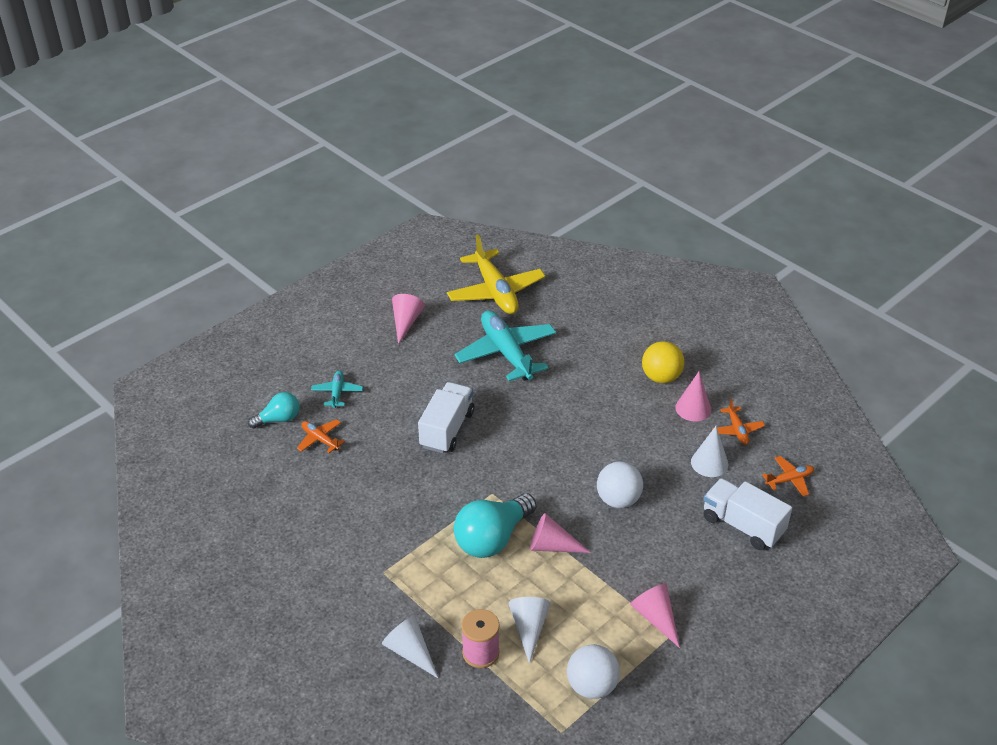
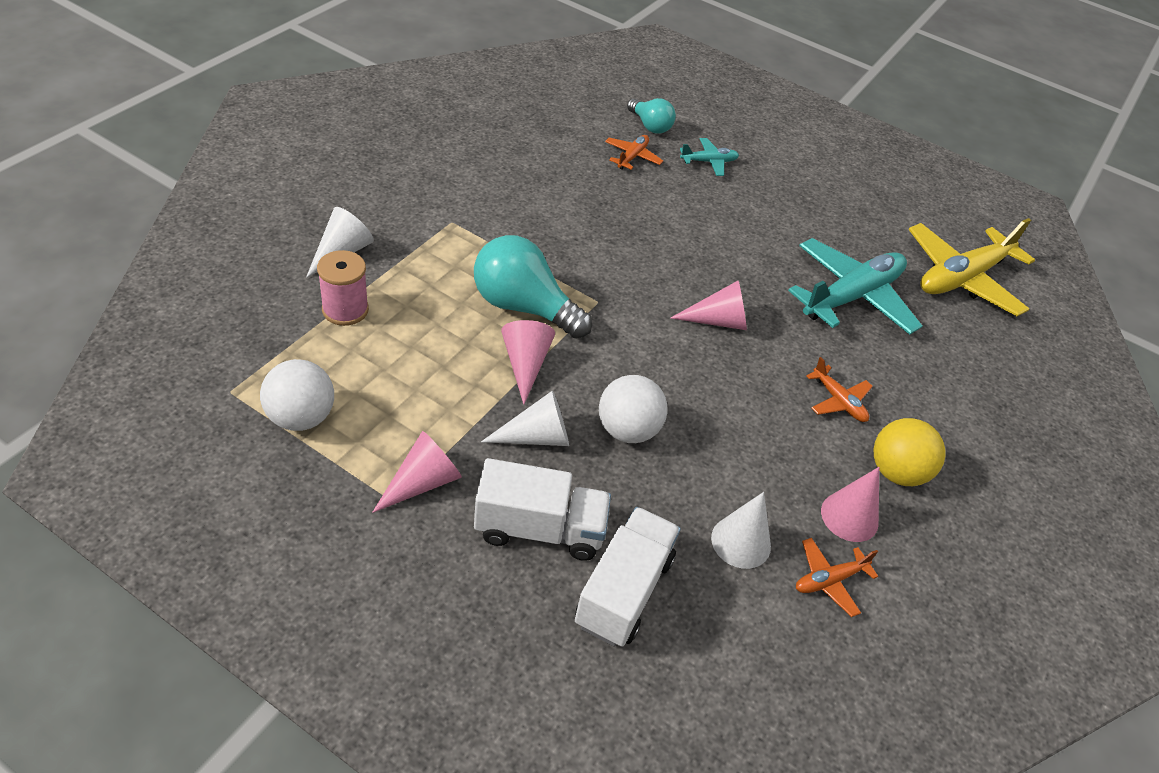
camera: 70 degrees right, 5 degrees up
(406, 322) = (854, 203): pink cone -> pink cone (718, 321)
(447, 429) = (689, 253): white truck -> white truck (539, 529)
(529, 628) = (387, 350): white cone -> white cone (536, 437)
(789, 480) = (746, 662): orange plane -> orange plane (838, 401)

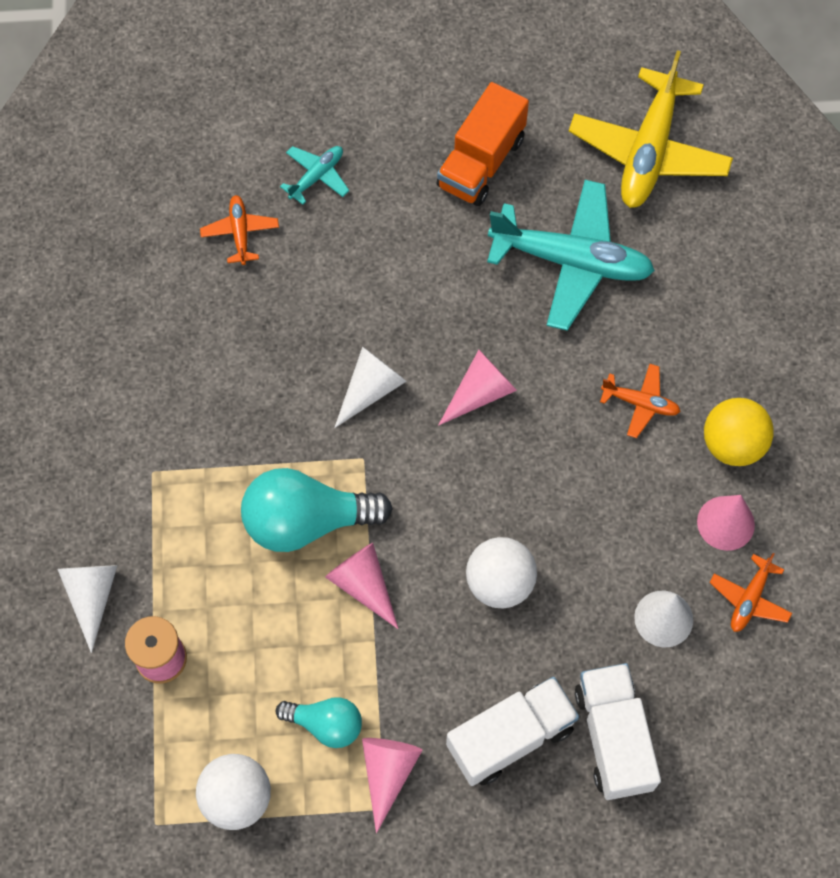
camera: 30 degrees left, 20 degrees up
(536, 437) = (435, 652): white cone -> white cone (371, 389)
(650, 126) = (220, 168): turquoise light bulb -> turquoise light bulb (326, 724)
(829, 216) = (481, 162): none -> orange truck
(851, 297) = (571, 261): turquoise plane -> turquoise plane turned 90 degrees clockwise

